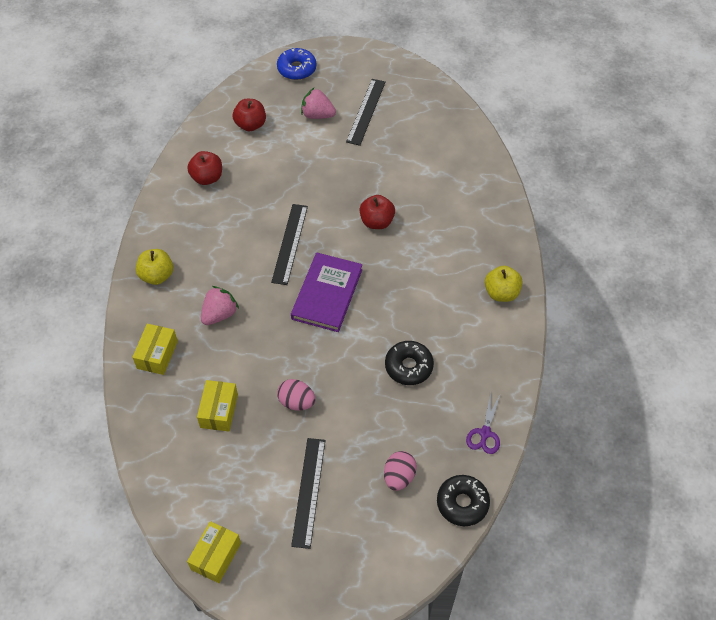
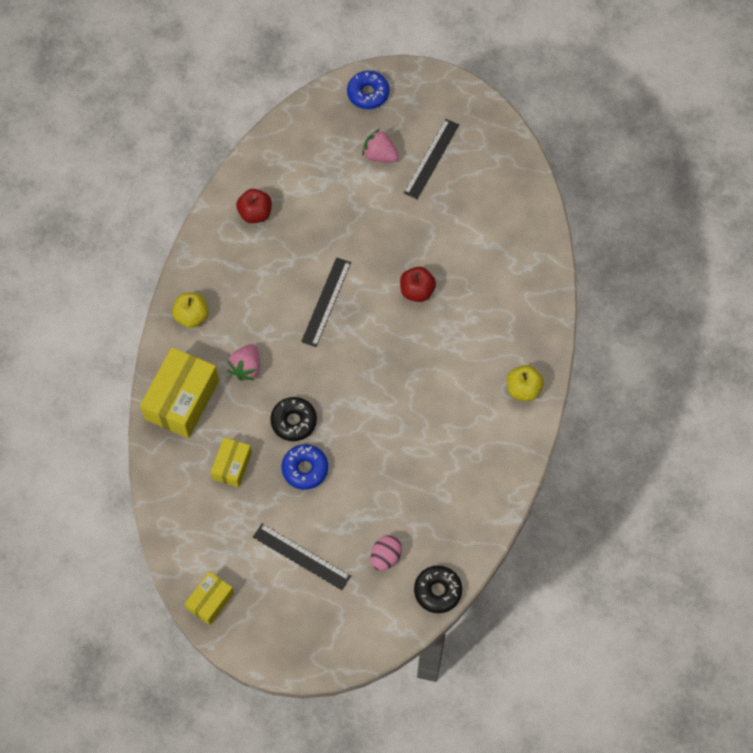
camera: 10 degrees right, 10 degrees up
(157, 355) = (182, 400): yellow box -> yellow box, size x1.78
(219, 314) = (246, 367): pink strawberry -> pink strawberry turned 150 degrees clockwise
(250, 125) = (308, 156): red apple -> none
(296, 402) = (305, 469): pink egg -> blue donut
(308, 491) = (301, 557): black ruler -> black ruler turned 75 degrees counterclockwise
(327, 294) = (353, 363): purple book -> none
(408, 366) = (416, 451): black donut -> black donut (294, 421)
(485, 433) = (473, 529): purple scissors -> none

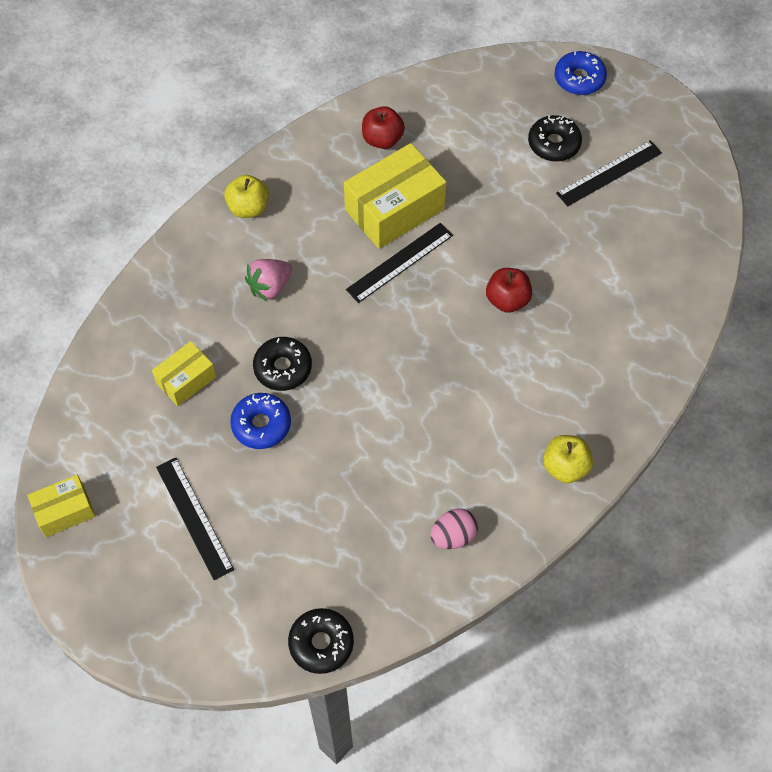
camera: 30 degrees right, 5 degrees down
(182, 400) = (181, 286): yellow box -> yellow box (394, 210)
(380, 155) = (554, 144): pink strawberry -> black donut
(385, 557) = (287, 570): pink egg -> pink egg (453, 536)

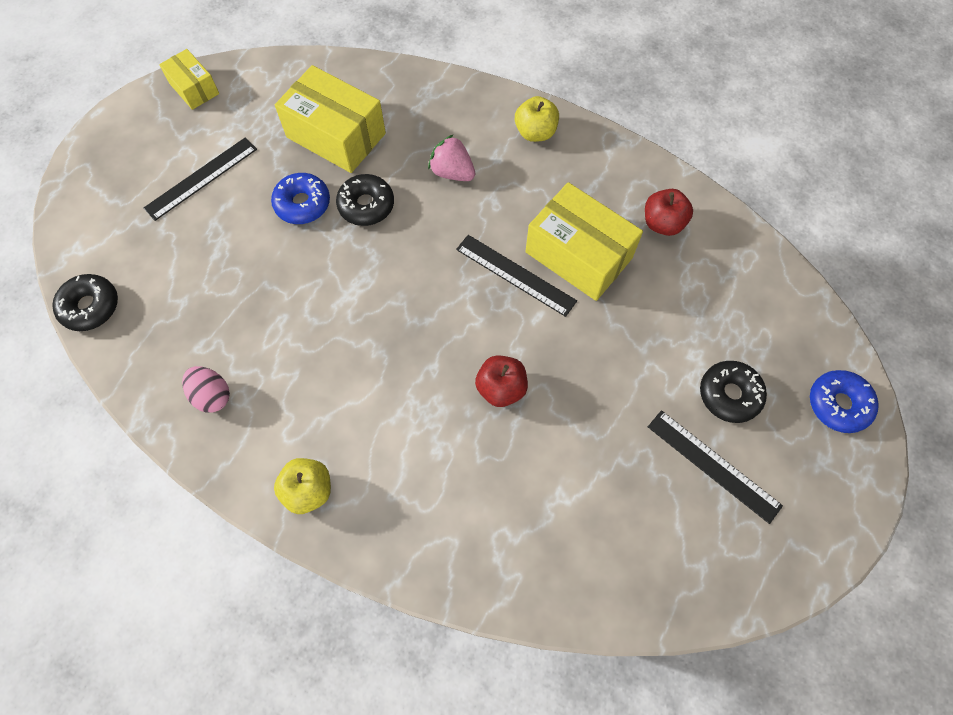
camera: 75 degrees right, 5 degrees up
(186, 380) = (336, 135): yellow box -> yellow box, size x1.78

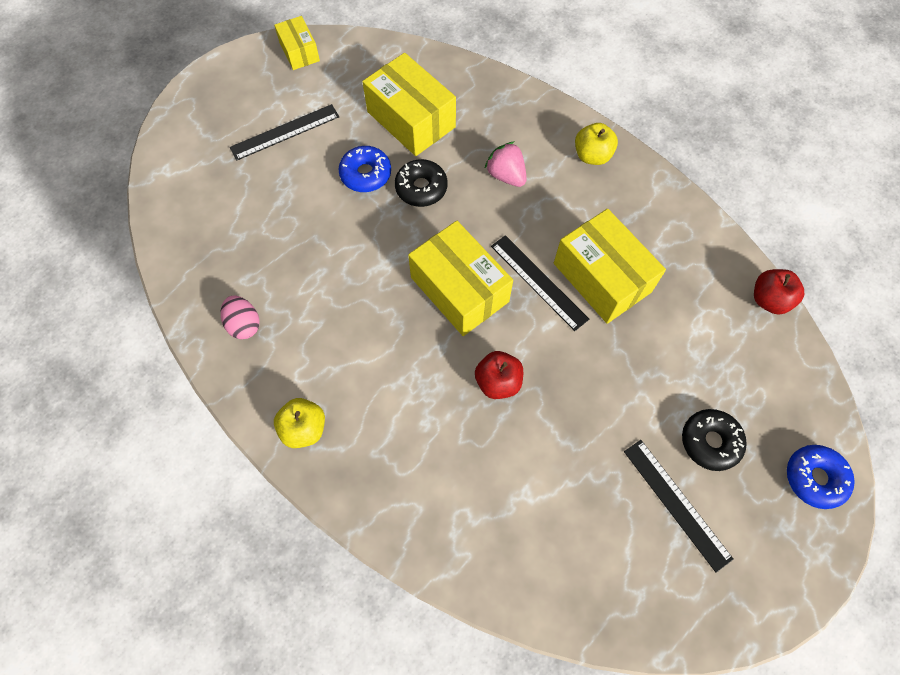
camera: 15 degrees right, 0 degrees up
(90, 307) = (164, 222): black donut -> none
(435, 302) = (459, 289): none -> yellow box
(663, 223) = (689, 266): red apple -> red apple (769, 300)

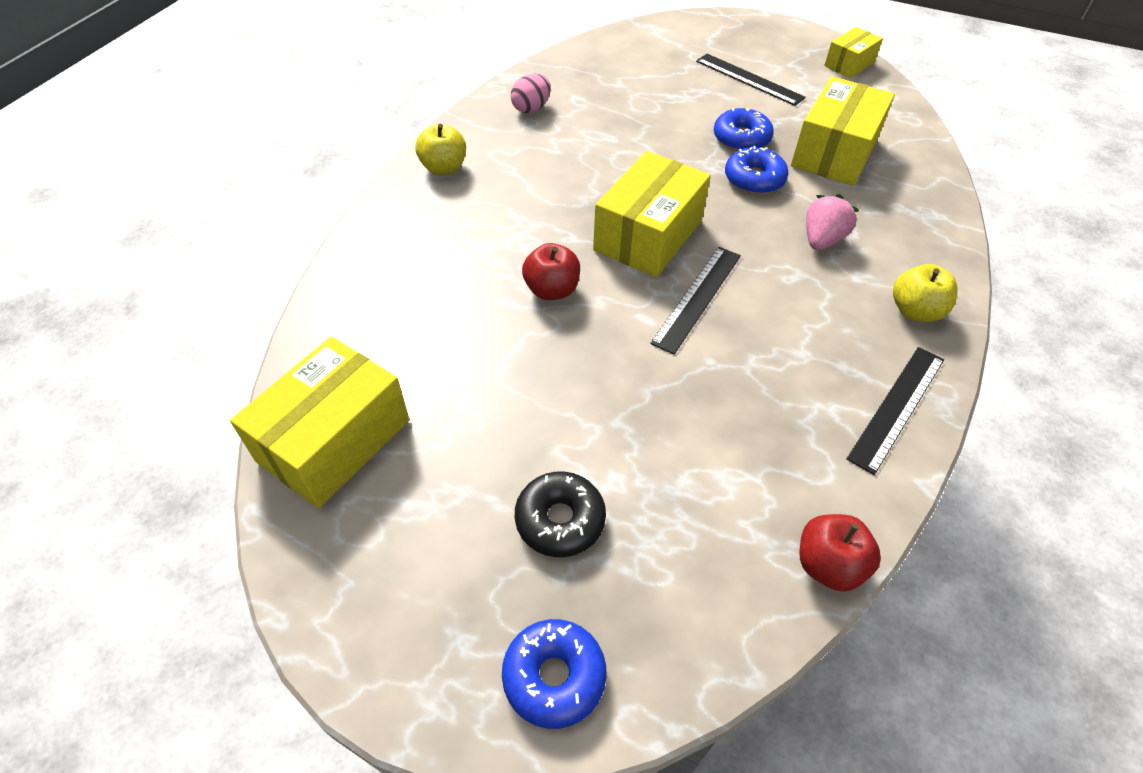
camera: 70 degrees right, 15 degrees down
(421, 188) = (754, 179): black donut -> blue donut
(602, 277) = (740, 356): yellow box -> yellow box (334, 440)
(676, 504) = (458, 494): black ruler -> black ruler (896, 407)

